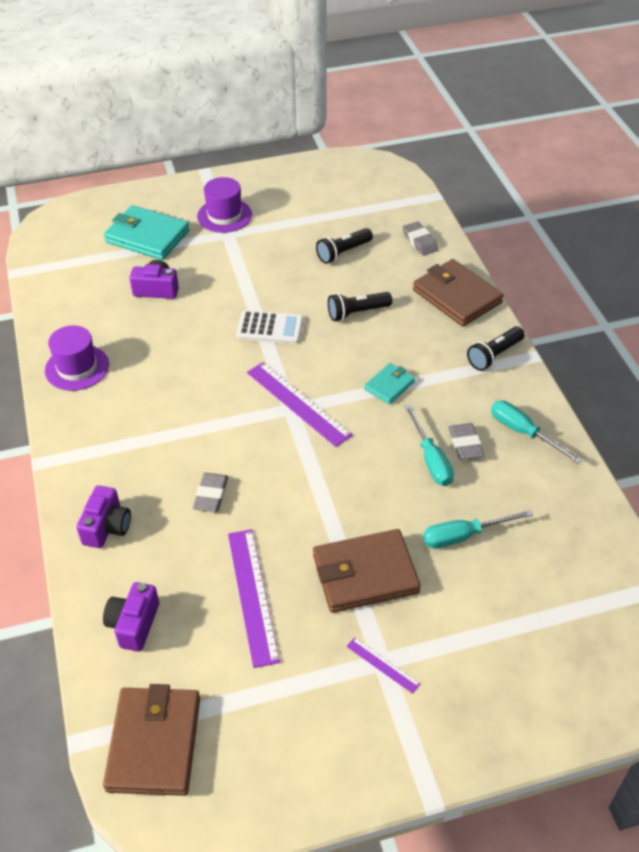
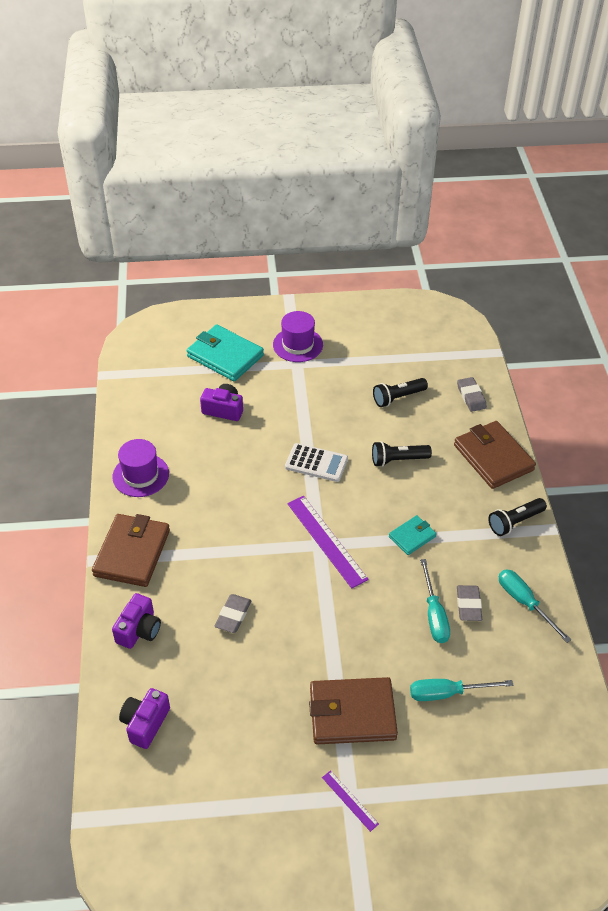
camera: 10 degrees right, 0 degrees up
(154, 743) = (142, 833): brown wallet -> brown wallet (132, 553)
(253, 595) = (251, 715): purple ruler -> none

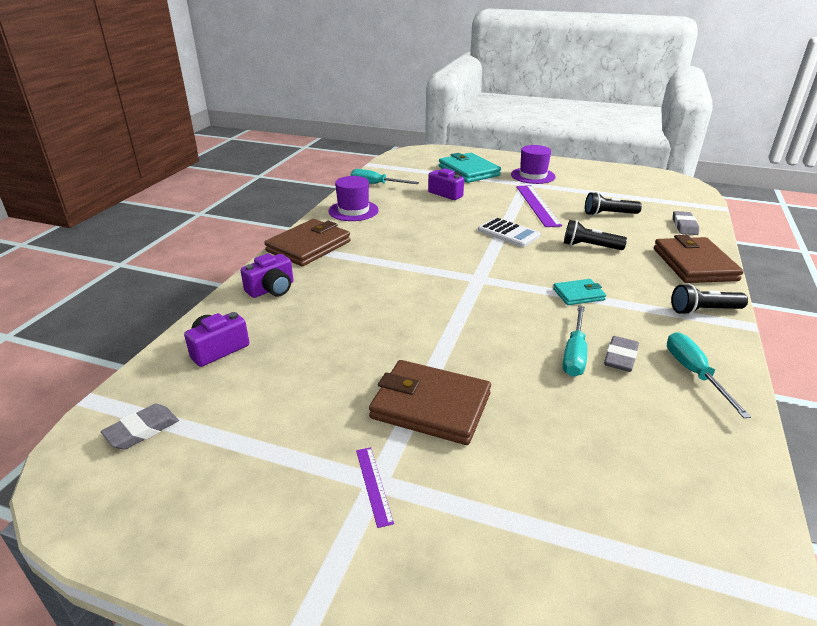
camera: 25 degrees right, 15 degrees down
(233, 615) = (362, 302): grey eraser -> grey eraser (142, 430)
(327, 540) = (488, 277): purple ruler -> purple ruler (537, 205)
(447, 693) = (558, 423): turquoise screwdriver -> turquoise screwdriver (376, 184)

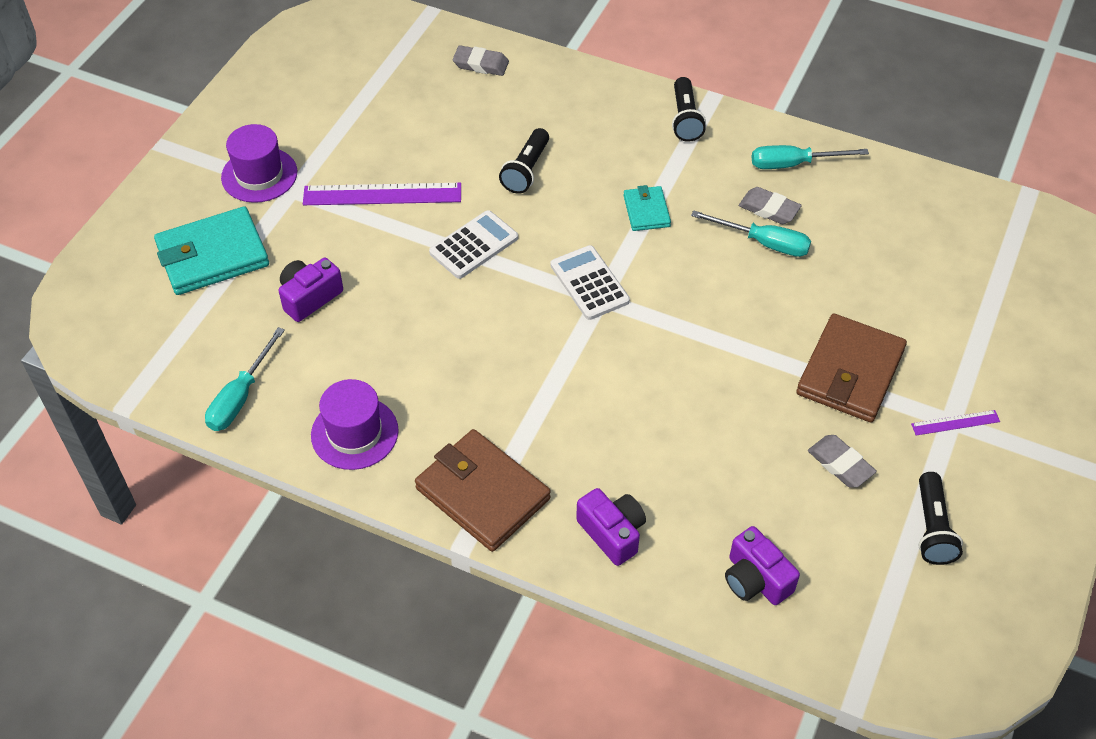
camera: 85 degrees left, 20 degrees up
(142, 430) = (902, 629): grey eraser -> grey eraser (840, 464)
(491, 273) = (589, 283): none -> white calculator
(609, 214) = (430, 125): black flashlight -> black flashlight (932, 528)
(694, 264) = (584, 91): brown wallet -> none

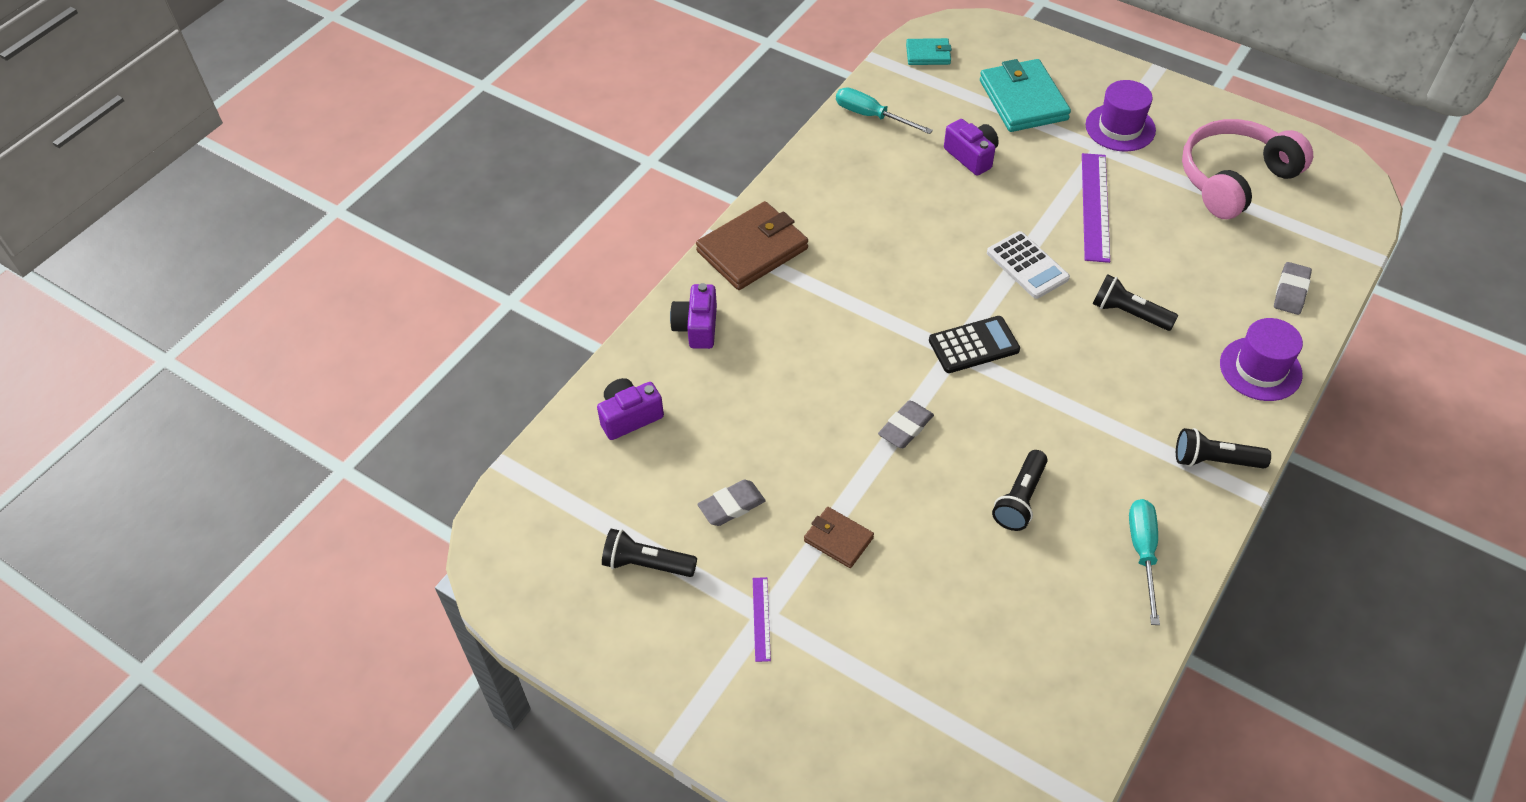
camera: 100 degrees right, 0 degrees up
(334, 94) = (1234, 179): none -> pink headphones
(354, 433) = (825, 178): purple hat -> purple hat (1260, 369)
(589, 283) = (974, 345): white calculator -> black calculator
(612, 533) = (697, 327): purple camera -> purple camera turned 120 degrees clockwise
(646, 211) = (1069, 404): turquoise wallet -> turquoise wallet (928, 54)
(763, 243) = (1020, 499): turquoise screwdriver -> black flashlight
(769, 209) = (1071, 514): grey eraser -> grey eraser (905, 427)
(850, 372) = (838, 539): brown wallet -> brown wallet, size x0.53

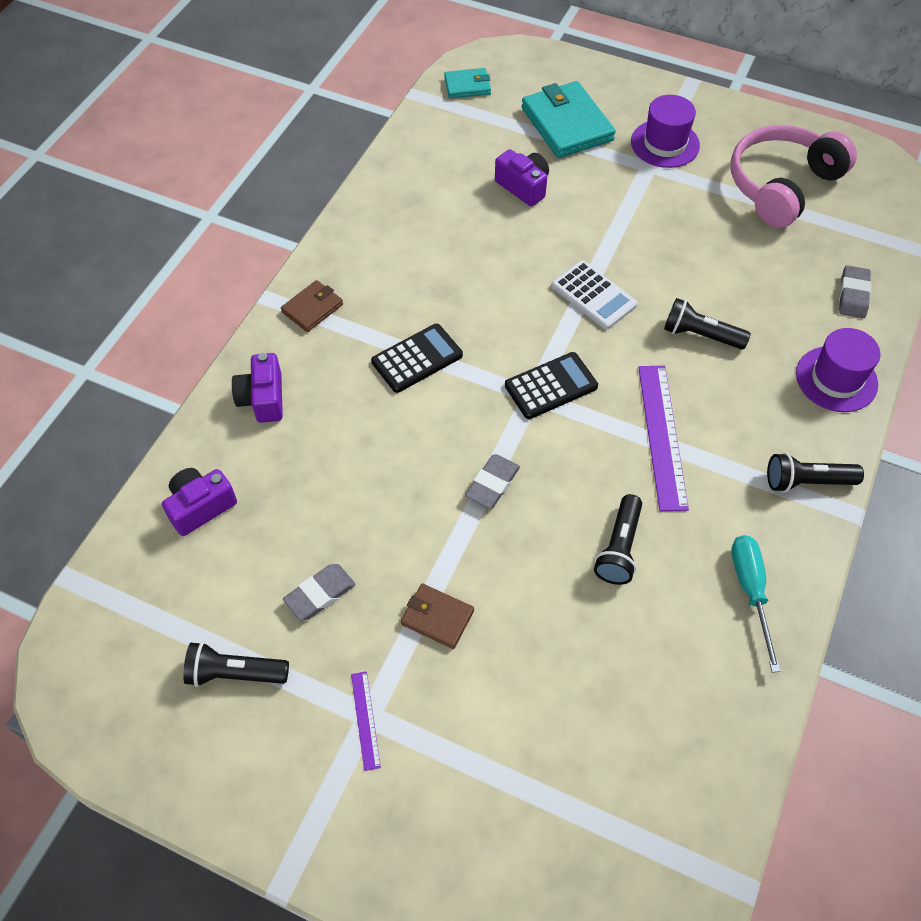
camera: 10 degrees left, 5 degrees up
(752, 250) = (312, 308): brown wallet -> brown wallet, size x0.53
(847, 306) = (417, 359): none -> black calculator
(871, 116) = (418, 154): turquoise screwdriver -> none
(1095, 206) = (652, 227): purple ruler -> purple ruler (662, 435)

